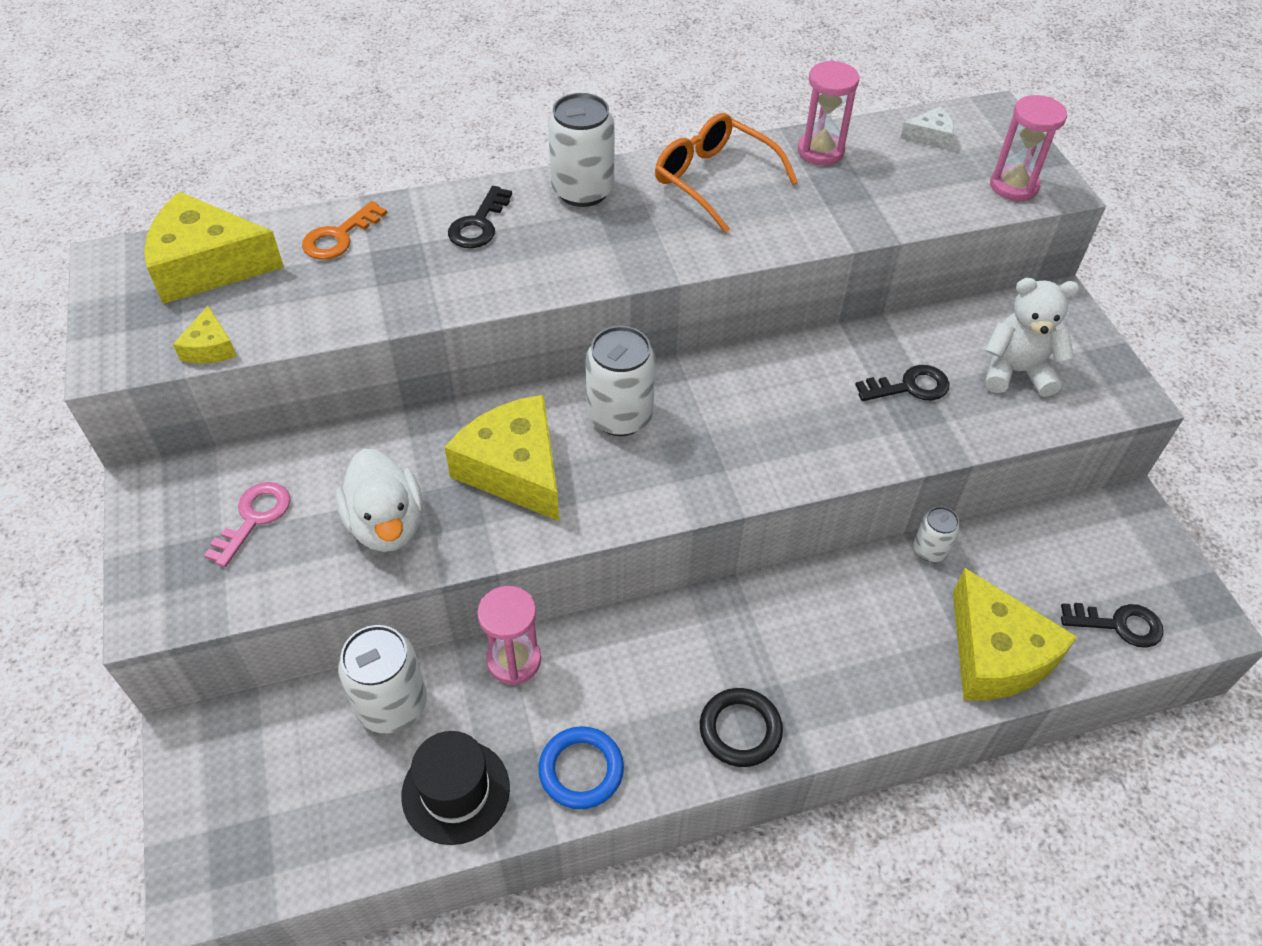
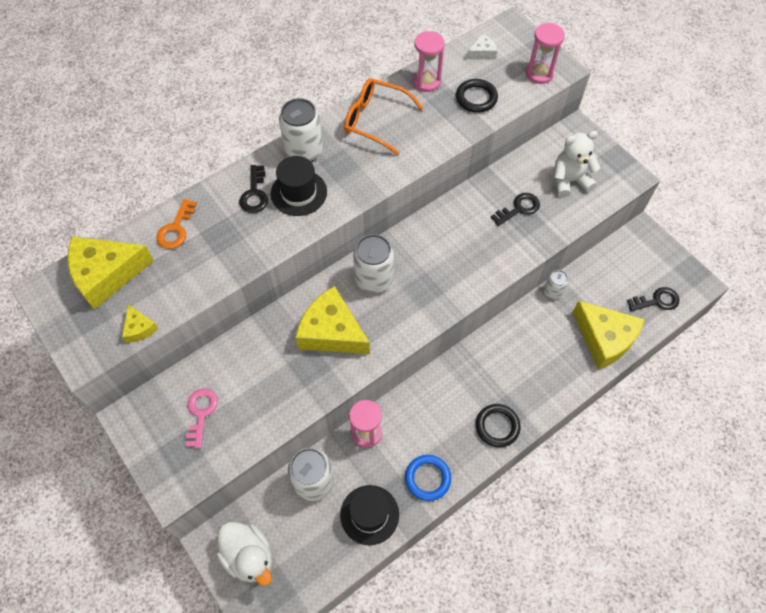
camera: 20 degrees left, 10 degrees up
(387, 524) = (277, 390): white duck -> white duck (249, 556)
(545, 241) = (299, 193): none -> black hat
(891, 192) = (476, 98): none -> black ring

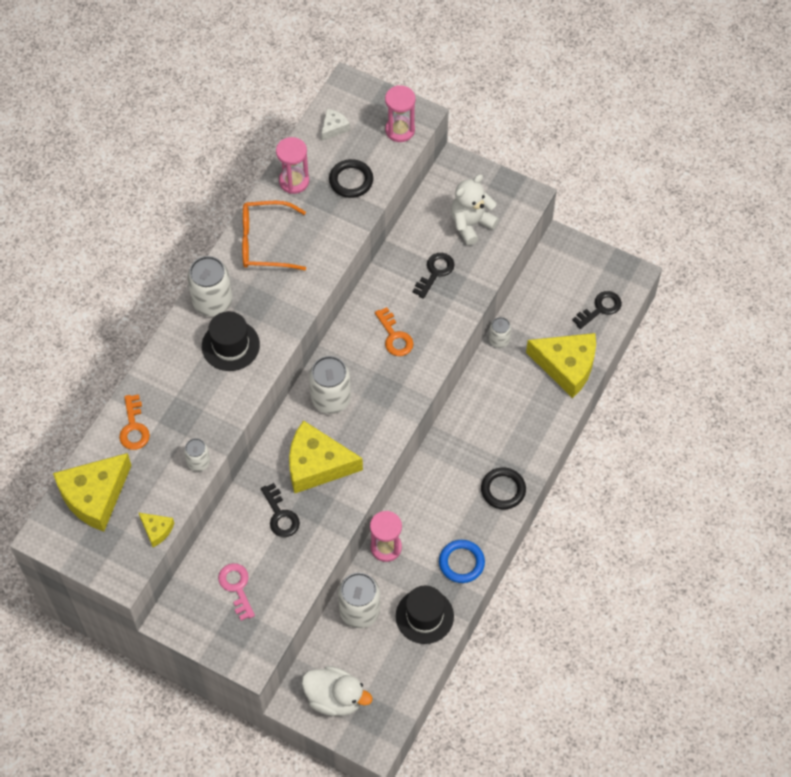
camera: 25 degrees left, 0 degrees up
(212, 282) = (198, 462): none -> white can
(254, 193) = (189, 363): black key -> black key (280, 515)
(457, 248) = (394, 336): none -> orange key

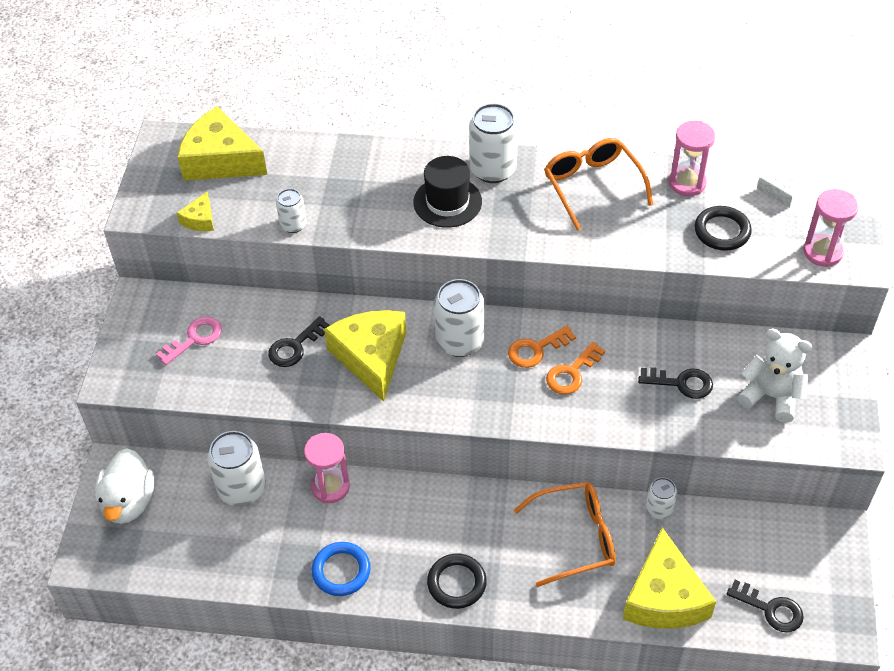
camera: 70 degrees right, 10 degrees down
(134, 427) = (312, 161): orange key -> orange key (536, 349)
(424, 616) = (258, 556): black hat -> none
(499, 401) = (576, 537): none -> orange glasses

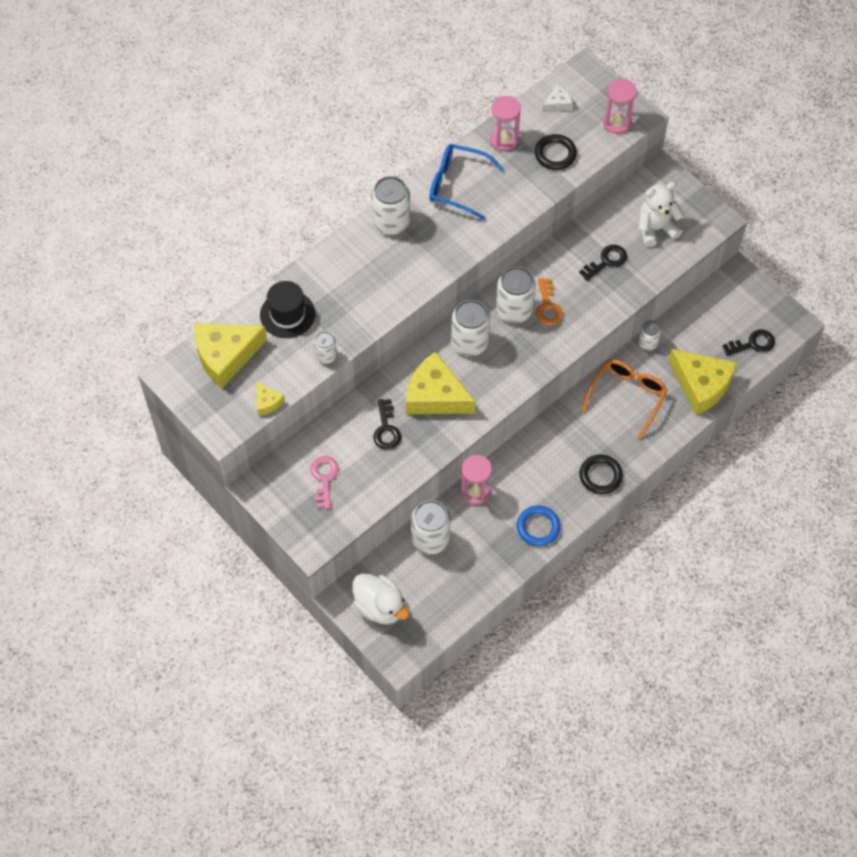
camera: 50 degrees left, 10 degrees up
(447, 202) = (392, 264): black hat -> black hat (287, 314)
(536, 349) = (514, 310): orange key -> white can
(592, 186) = (457, 185): orange glasses -> blue glasses

